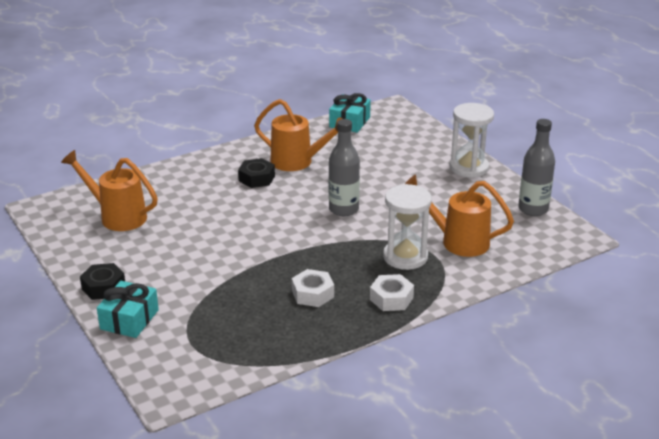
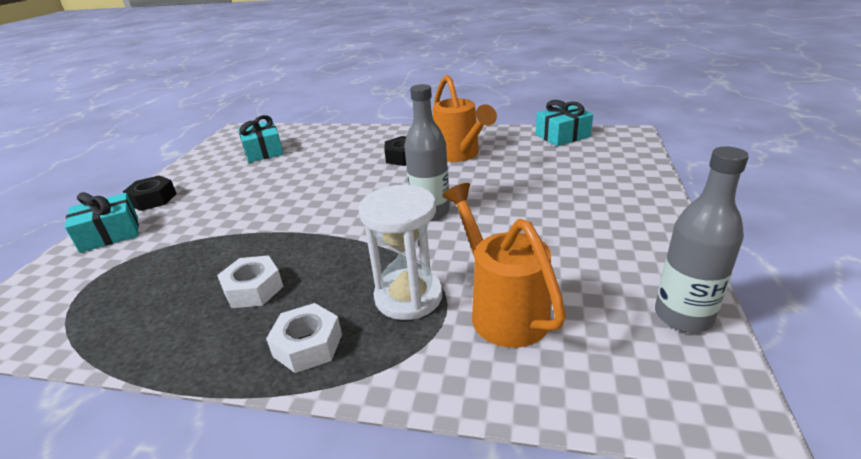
camera: 45 degrees right, 0 degrees up
(117, 216) = (263, 151): orange watering can -> turquoise gift
(469, 167) = (645, 220): white hourglass -> none

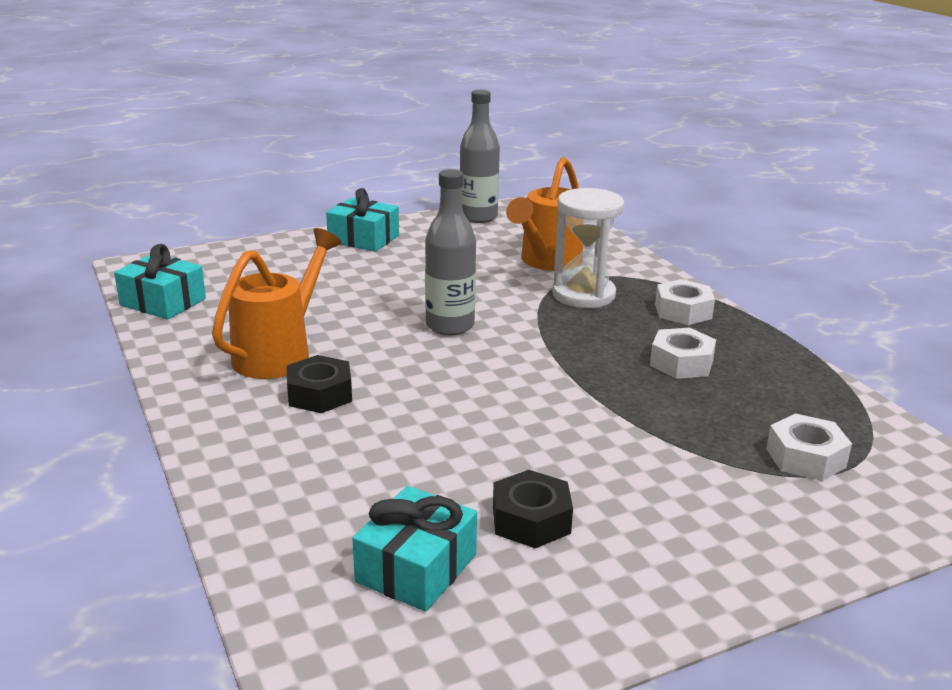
camera: 130 degrees left, 5 degrees down
(110, 234) = (794, 540): turquoise gift -> turquoise gift (363, 239)
(116, 277) = (805, 458): none -> white nut
(153, 199) = (695, 578): black nut -> black nut (531, 520)

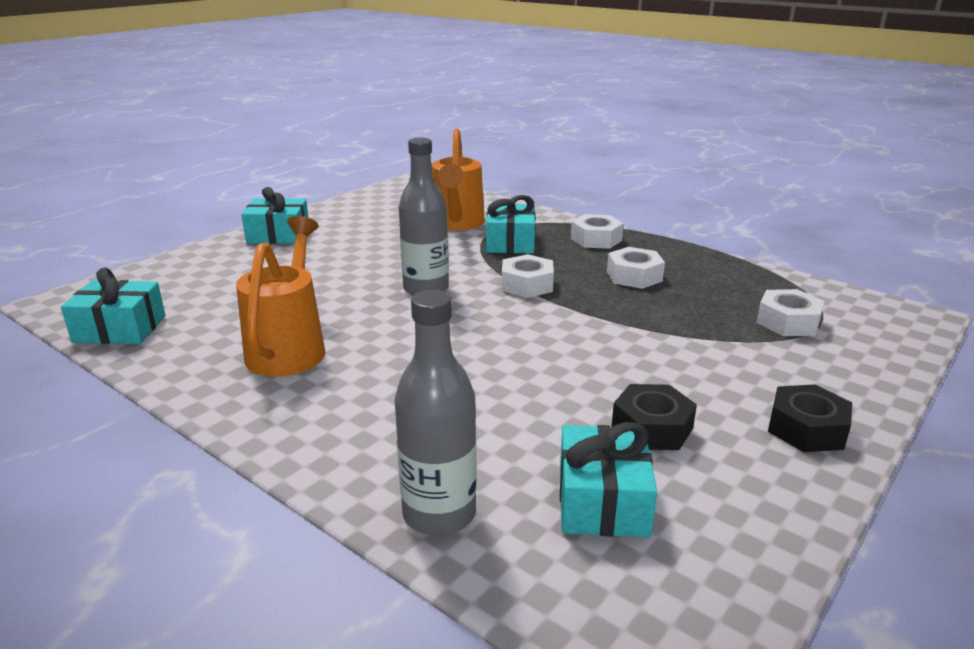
camera: 25 degrees left, 0 degrees up
(320, 394) = (364, 374): black nut -> black nut (806, 429)
(478, 217) = (365, 201): grey bottle -> grey bottle (439, 514)
(554, 345) = (527, 285): none -> white nut
(583, 295) = (510, 242): white hourglass -> turquoise gift

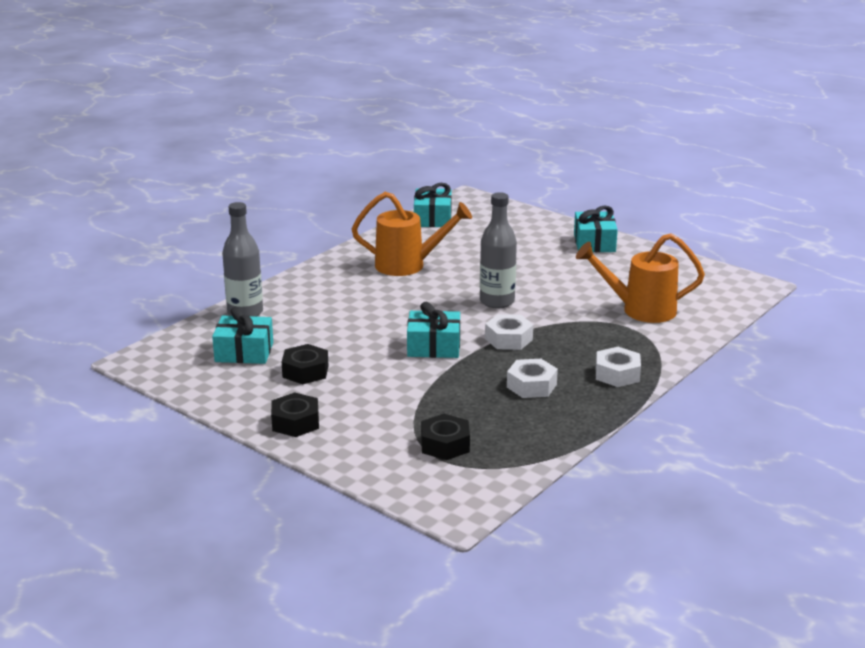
camera: 90 degrees right, 0 degrees up
(510, 242) = (599, 334): turquoise gift -> turquoise gift (433, 347)
(788, 322) = (445, 444): white nut -> black nut

